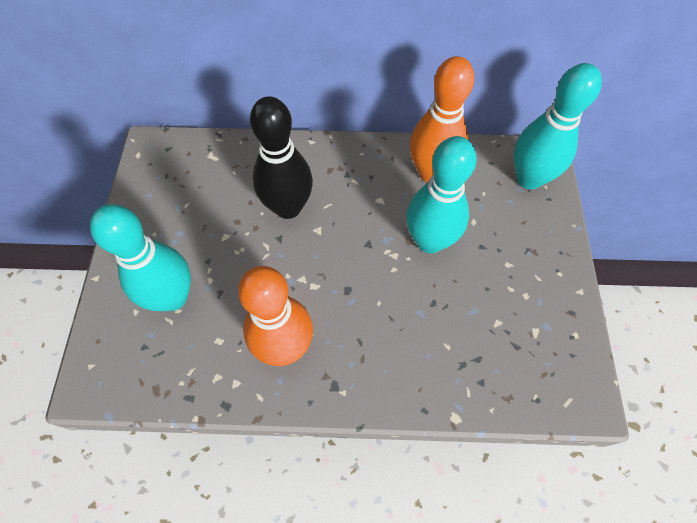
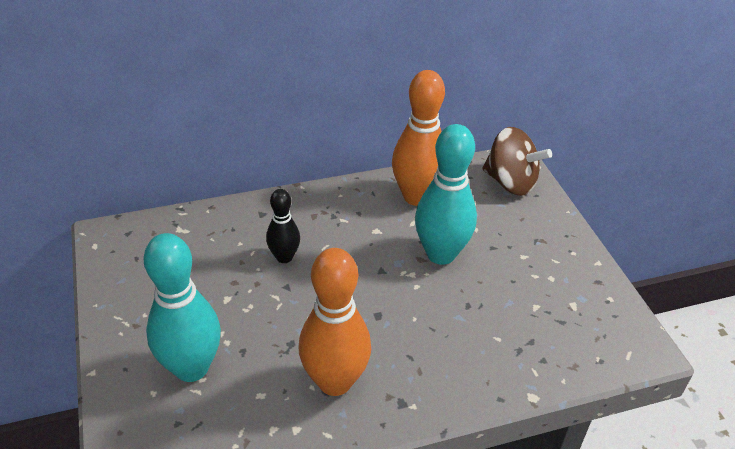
camera: 20 degrees left, 20 degrees down
(288, 207) = (284, 257): black bowling pin -> black bowling pin, size x0.56
(529, 178) = (510, 182): turquoise bowling pin -> brown spinning top

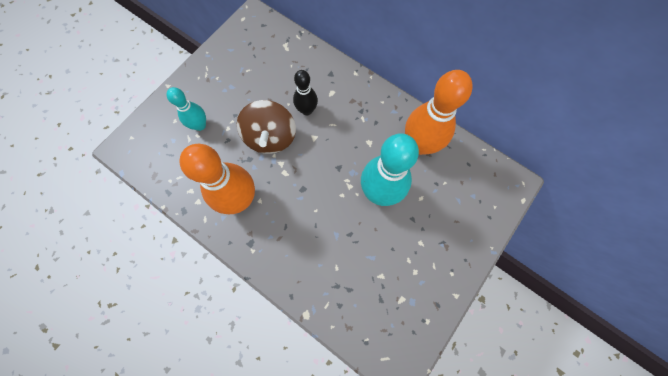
camera: 55 degrees right, 30 degrees up
(191, 368) = (200, 125): turquoise bowling pin -> turquoise bowling pin, size x0.56
(510, 182) = (487, 193): brown spinning top -> brown spinning top (270, 137)

